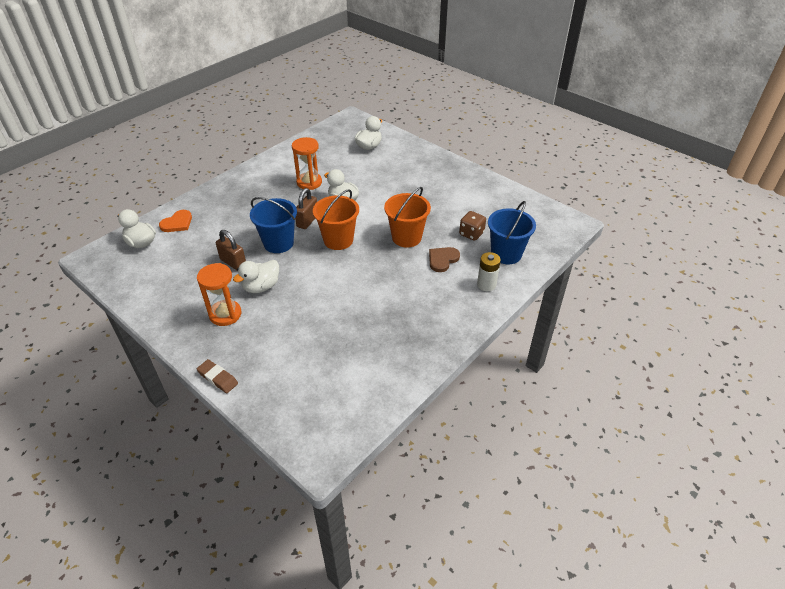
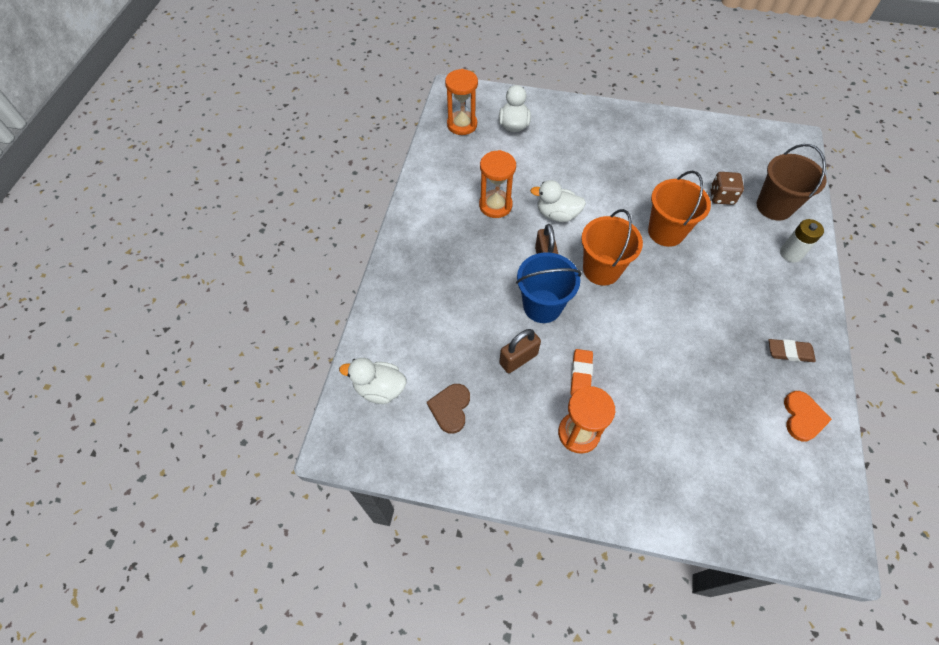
camera: 30 degrees left, 15 degrees up
(177, 223) = (396, 337): orange heart -> orange heart (803, 417)
(218, 378) = (652, 520): brown eraser -> brown eraser (789, 352)
(233, 262) = (518, 359): brown padlock -> brown padlock turned 45 degrees counterclockwise
(261, 287) = (581, 375): white duck -> orange eraser
(336, 135) = (462, 125): none -> orange hourglass
(442, 260) = (725, 243): brown heart -> brown heart (450, 408)
(506, 254) = (774, 206): blue bucket -> brown bucket

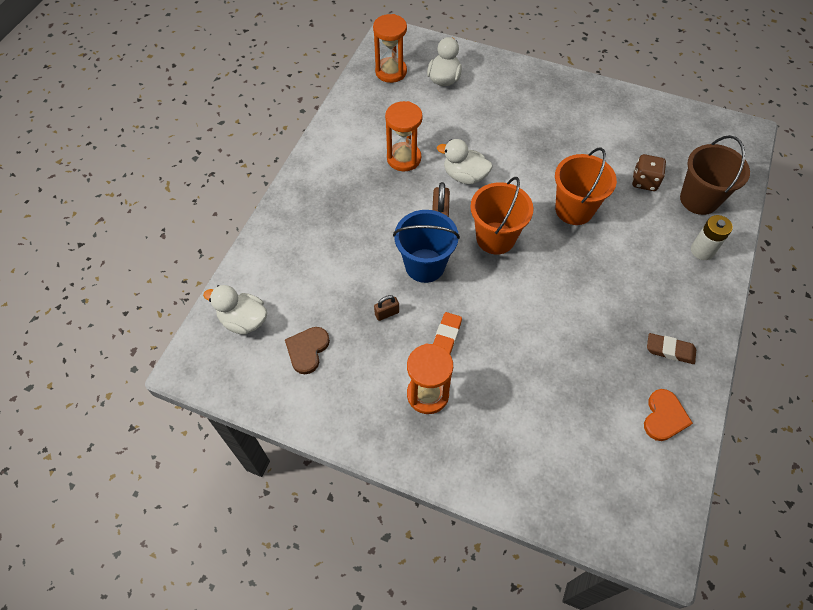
camera: 10 degrees right, 0 degrees up
(518, 359) = (387, 313): brown padlock -> brown padlock, size x0.60

